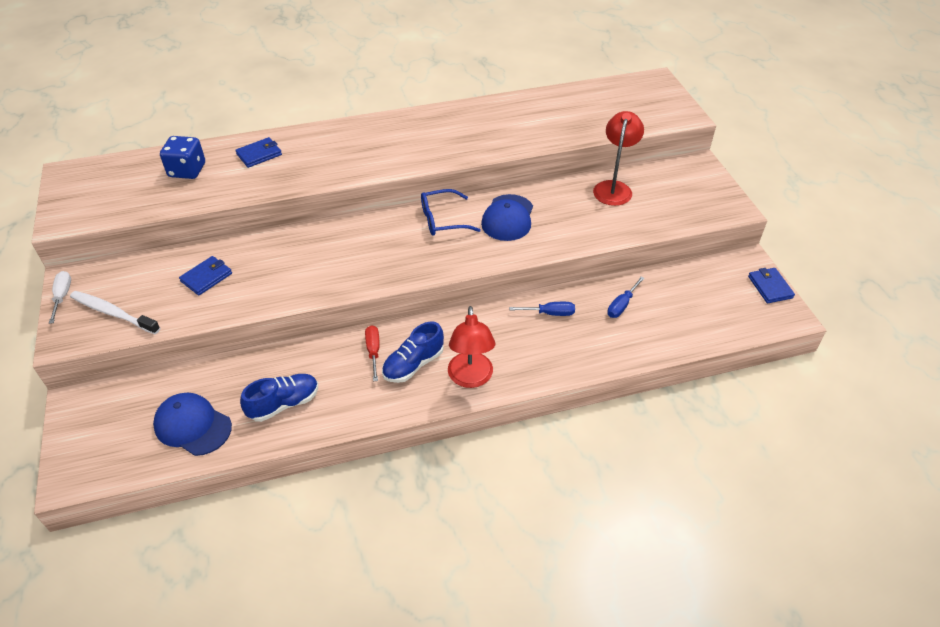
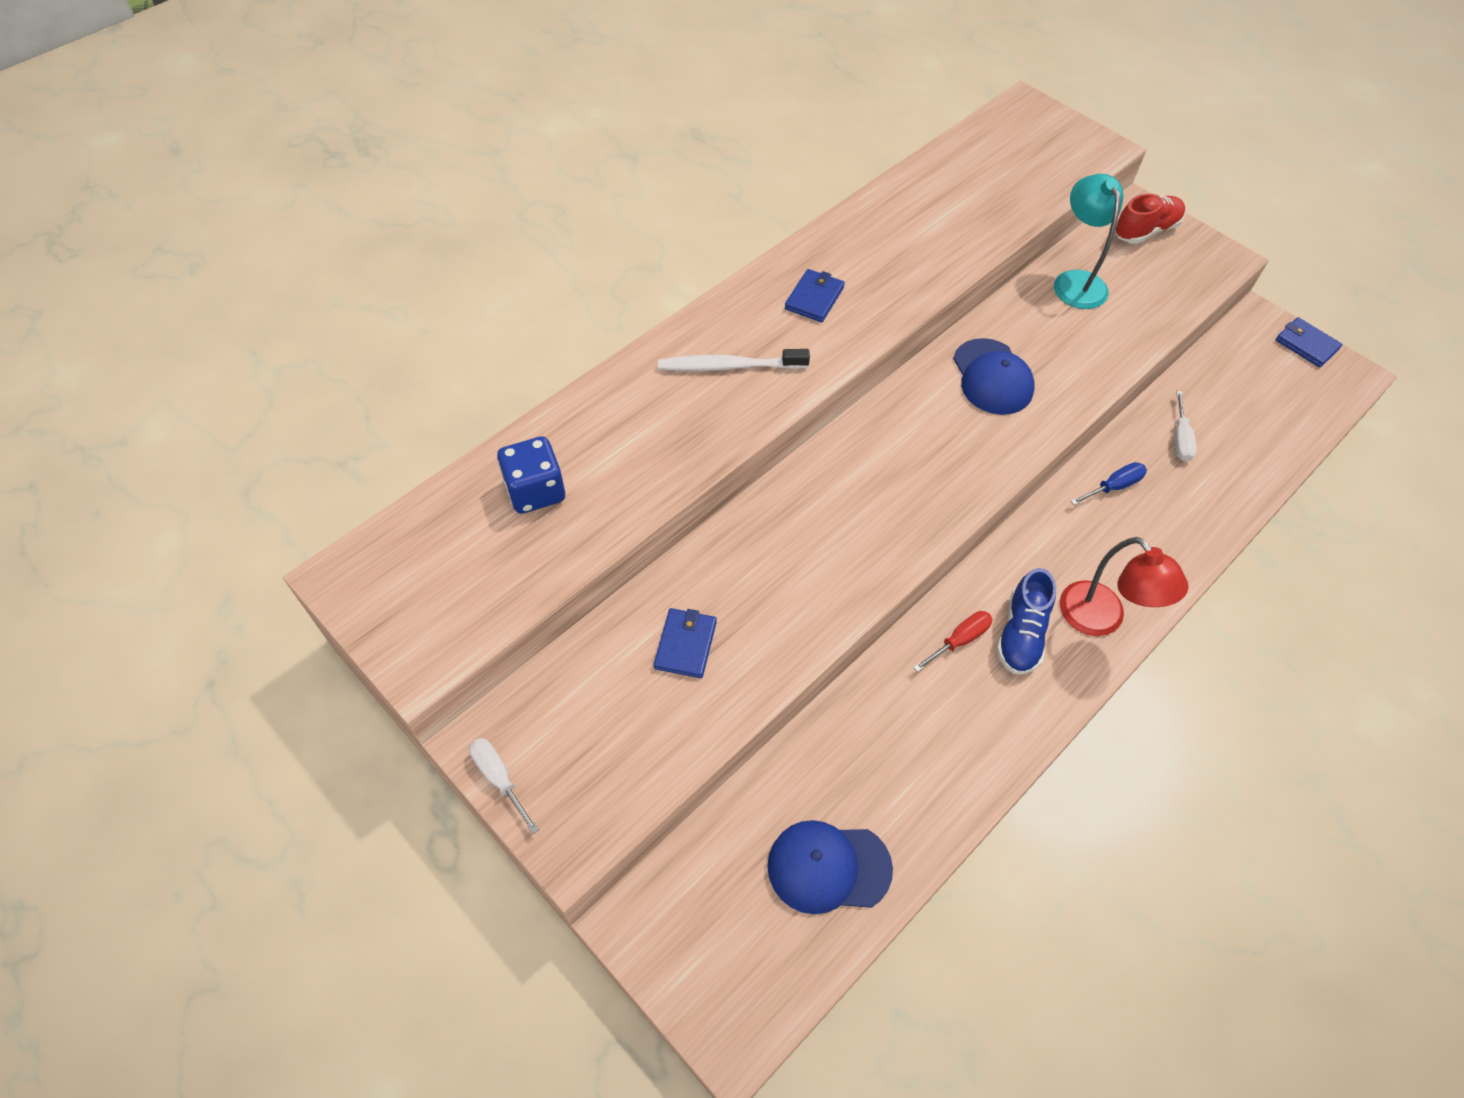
camera: 30 degrees left, 10 degrees up
(113, 313) = (604, 766): white toothbrush -> white toothbrush (729, 366)
(259, 154) = (618, 420): blue wallet -> blue wallet (814, 298)
(284, 404) = (915, 772): blue shoe -> none
(373, 351) = (959, 640): red screwdriver -> red screwdriver turned 90 degrees clockwise
(442, 220) = (916, 414): blue glasses -> none
(614, 188) = (1075, 281): red lamp -> turquoise lamp
(622, 305) = (1180, 438): blue screwdriver -> white screwdriver
(690, 176) = (1145, 231): none -> red shoe

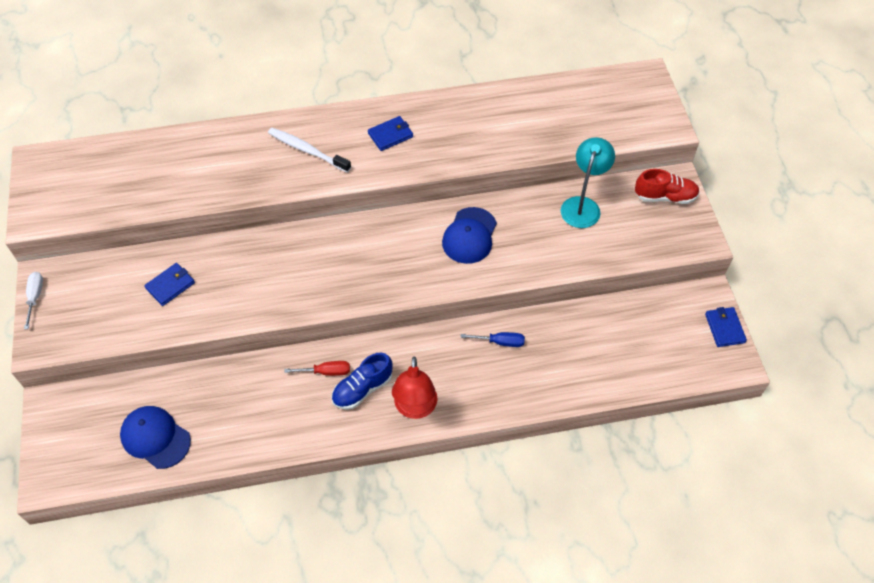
camera: 35 degrees right, 0 degrees up
(535, 491) = (153, 165): blue dice -> none
(1180, 438) = (572, 338): white screwdriver -> none

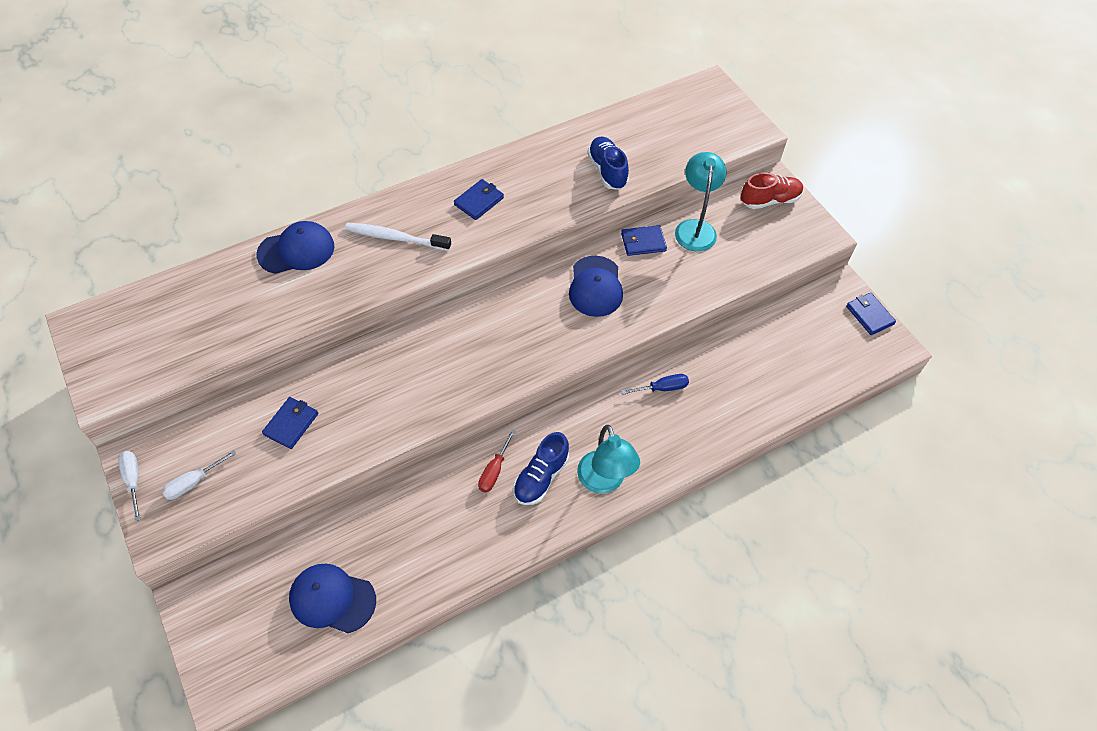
camera: 20 degrees left, 0 degrees up
(79, 311) = (194, 482): none -> white screwdriver
(222, 141) = (296, 250): none -> blue cap
(326, 372) = (494, 470): red screwdriver -> red screwdriver turned 135 degrees clockwise
(415, 408) = (604, 481): red lamp -> turquoise lamp
(515, 134) = (607, 171): none -> blue shoe
(529, 206) = (643, 242): none -> blue wallet

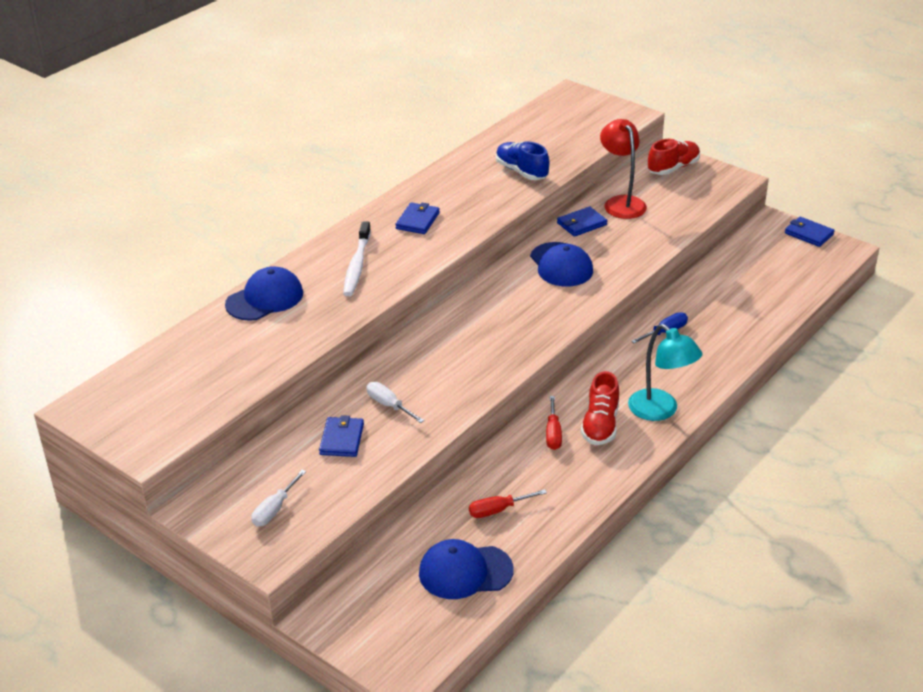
camera: 20 degrees left, 20 degrees down
(133, 481) = (210, 527): white screwdriver -> white screwdriver (389, 405)
(395, 238) = (357, 265): white toothbrush -> white toothbrush turned 75 degrees counterclockwise
(398, 540) = (498, 510): none -> red screwdriver
(541, 477) = (600, 425): blue shoe -> red shoe
(695, 228) = (621, 203): turquoise lamp -> red lamp

